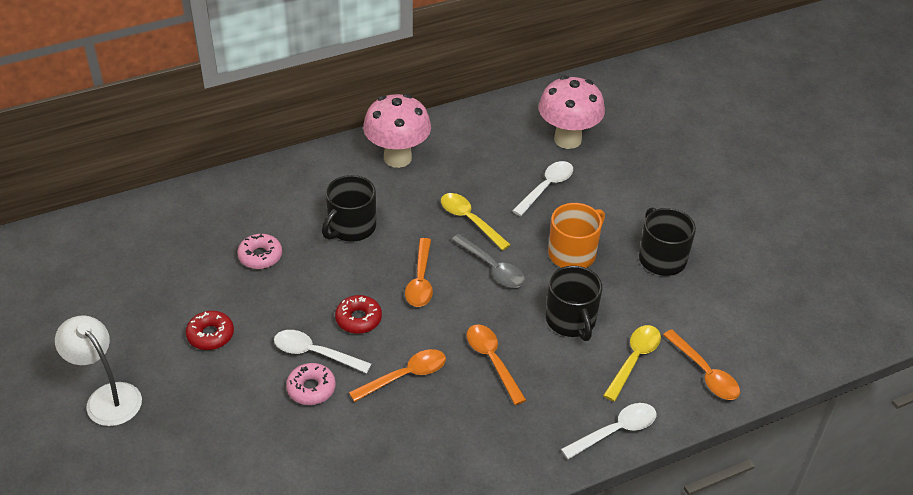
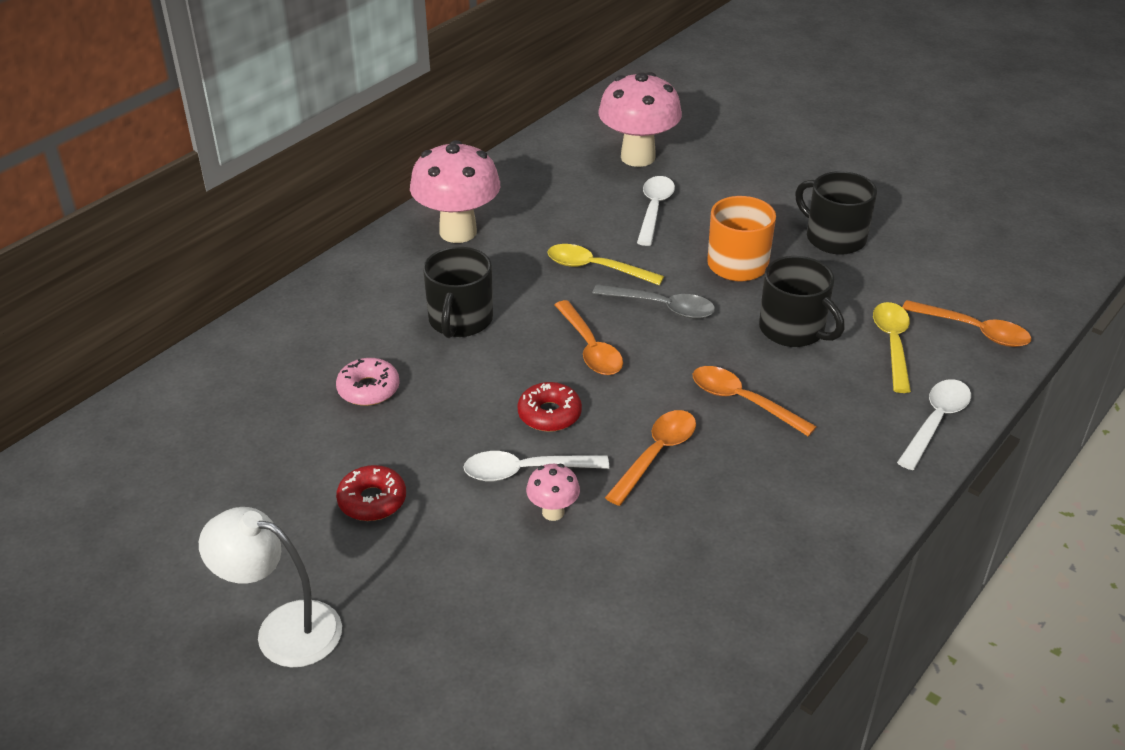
camera: 25 degrees left, 5 degrees down
(311, 388) = (553, 512): pink donut -> pink mushroom

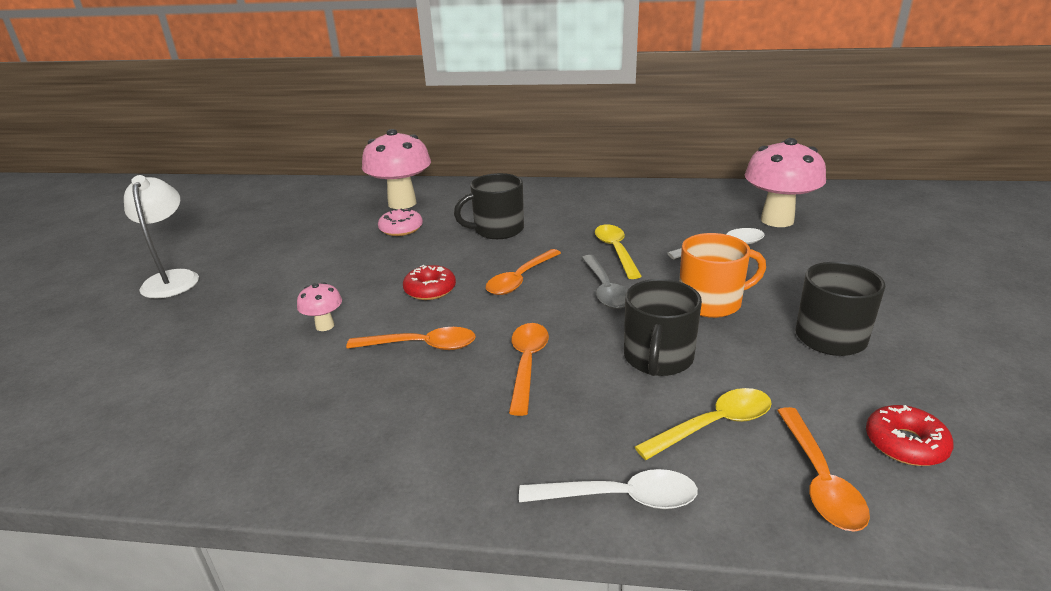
camera: 60 degrees right, 10 degrees down
(372, 500) = (298, 264): red donut -> red donut (905, 444)
(458, 232) = (588, 199): pink mushroom -> pink mushroom (402, 203)
(526, 471) = (362, 302): white spoon -> none

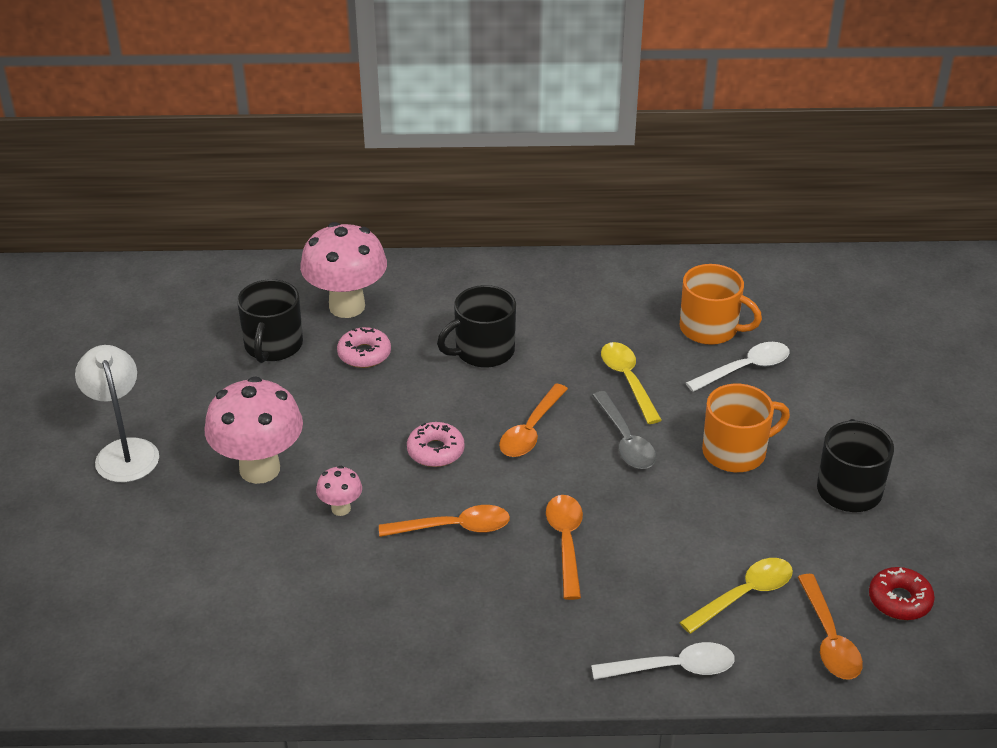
camera: 10 degrees left, 10 degrees up
(430, 289) = (435, 451): red donut -> pink donut
(658, 358) = (689, 526): black mug -> black mug (273, 345)
(693, 222) = (710, 328): none -> orange mug
(777, 220) = (804, 321): pink mushroom -> pink mushroom (259, 469)

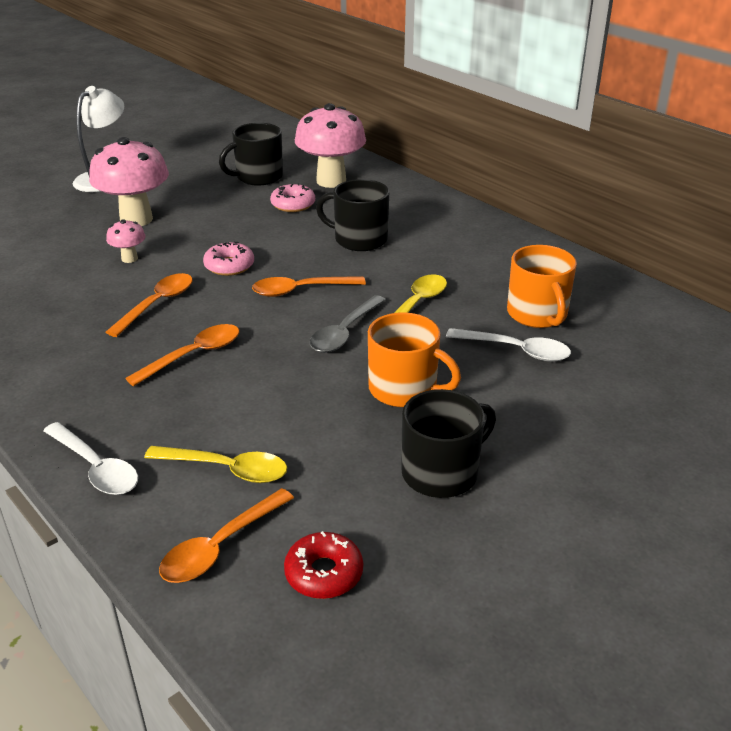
camera: 50 degrees right, 5 degrees down
(453, 527) = (157, 304): orange spoon -> orange spoon turned 105 degrees counterclockwise

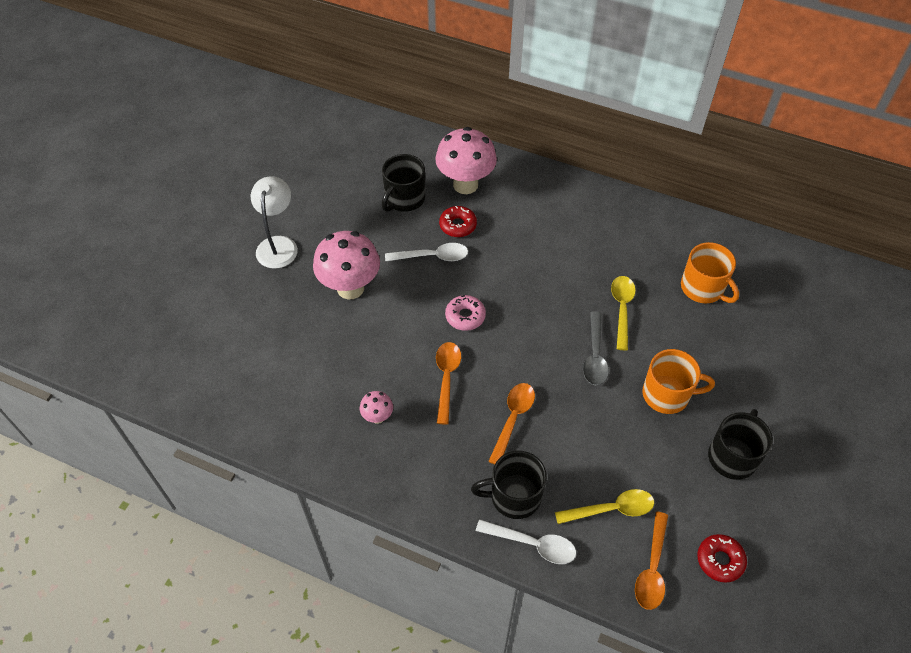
camera: 25 degrees left, 20 degrees up
(129, 258) = (384, 336): pink mushroom -> pink mushroom (377, 417)
(293, 204) = (458, 225): pink donut -> red donut
(301, 290) = (535, 323): orange spoon -> none
(359, 239) = (536, 250): black mug -> black mug (514, 496)
(515, 350) = (710, 330): white spoon -> white spoon (432, 256)

